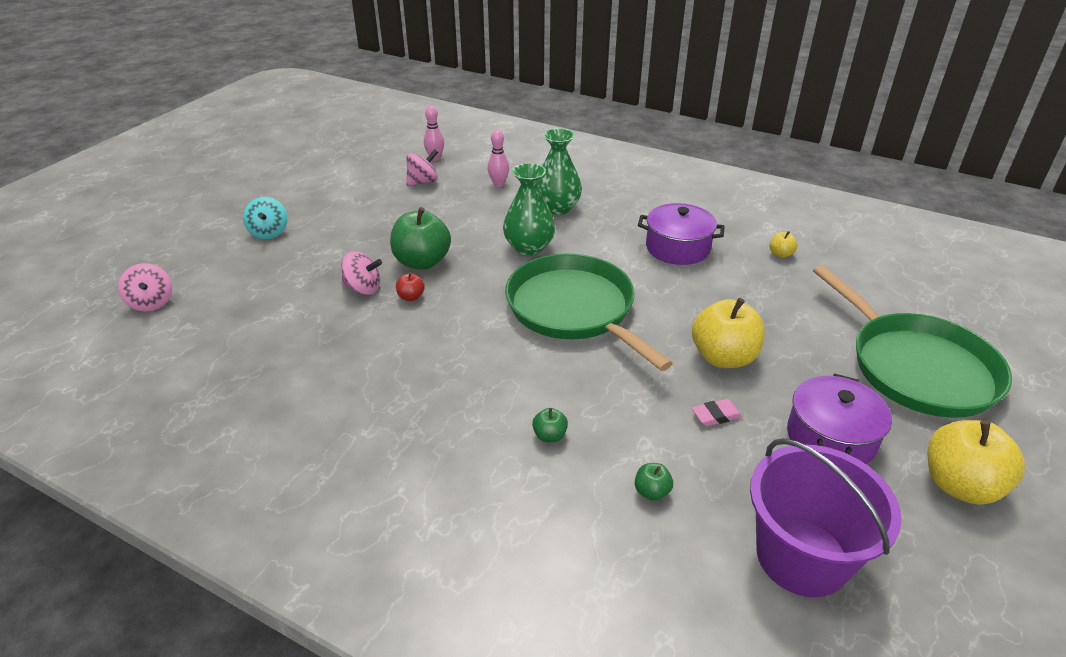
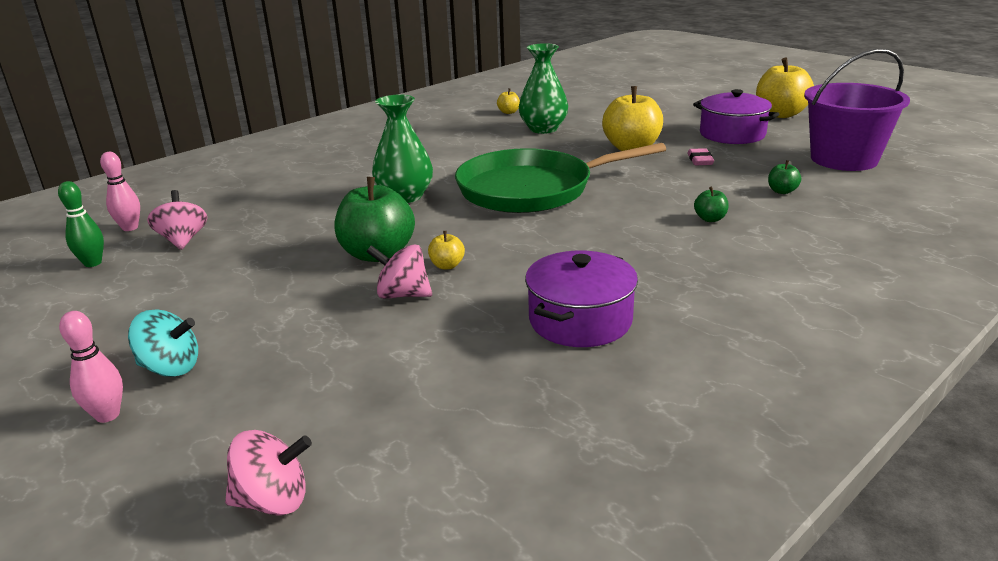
camera: 70 degrees left, 10 degrees down
(363, 288) = (403, 295): pink spinning top -> pink spinning top turned 105 degrees counterclockwise
(384, 165) = (93, 263): none -> green bowling pin
(411, 297) = (447, 265): red apple -> yellow apple
(498, 184) = (253, 198): pink bowling pin -> pink bowling pin (107, 415)
(557, 208) = (343, 176): green vase -> green vase (543, 129)
(677, 248) = (467, 140): purple pot -> purple pot (580, 320)
(916, 367) = (667, 103): green pan -> none

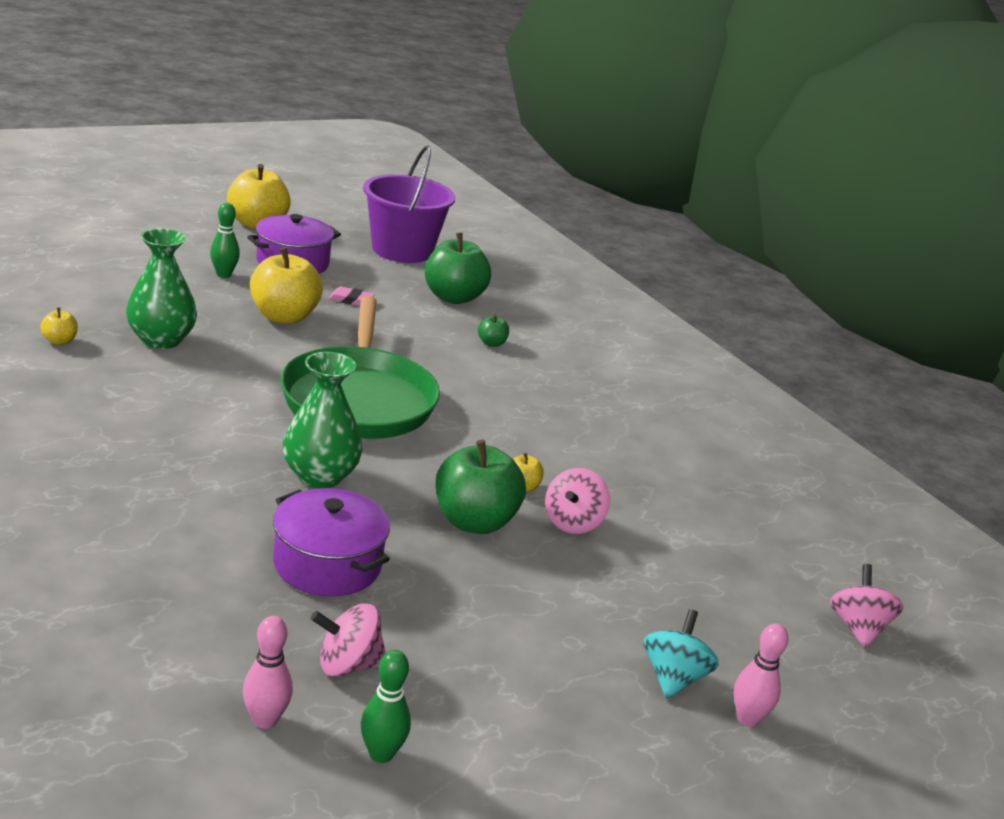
camera: 85 degrees left, 0 degrees up
(580, 320) = (646, 450): purple pot -> purple pot (327, 564)
(669, 123) = (223, 275): none -> green bowling pin
(782, 191) = (453, 297): green apple -> green apple, size x2.22

